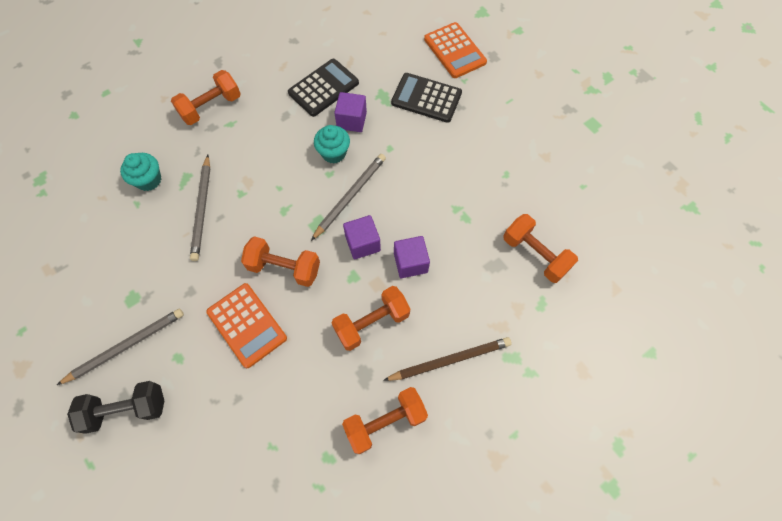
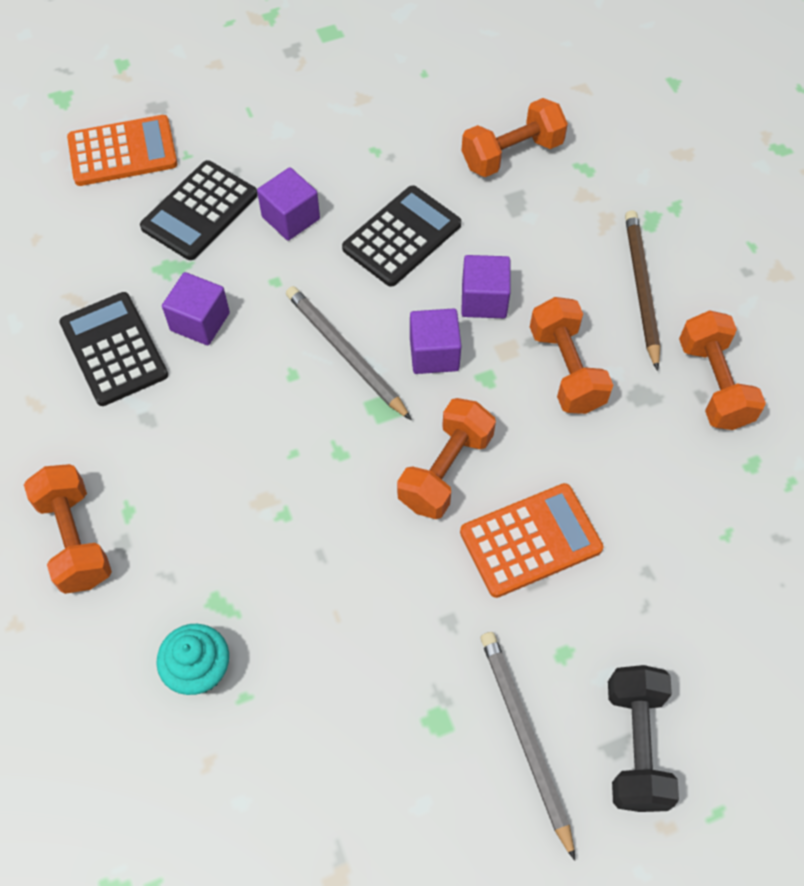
camera: 75 degrees left, 5 degrees down
(202, 209) = (295, 581): grey pencil -> none
(333, 153) = (255, 360): turquoise cupcake -> none
(437, 143) = (291, 218): none -> purple cube
(443, 205) = (402, 237): none -> black calculator

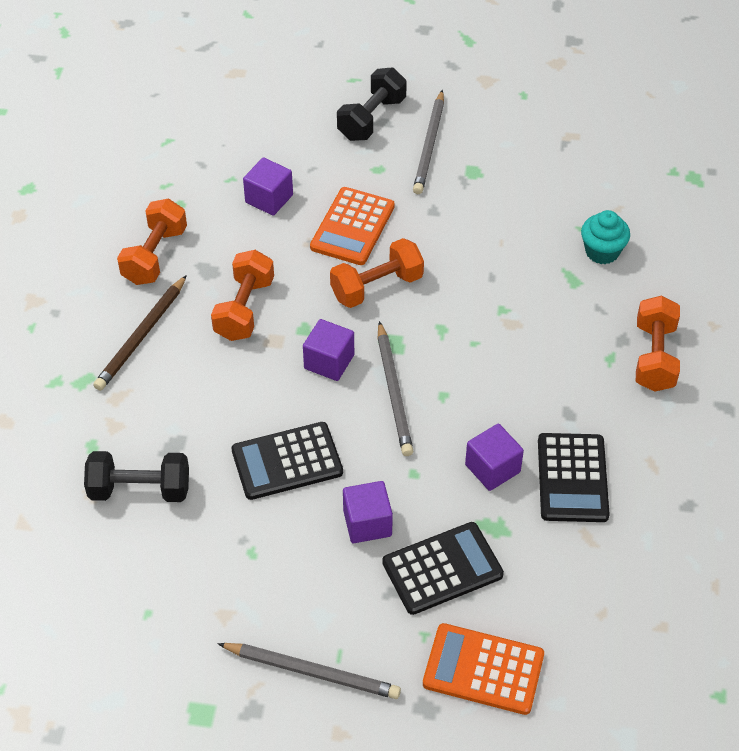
camera: 150 degrees left, 10 degrees down
(263, 92) = (312, 672): none -> grey pencil
(484, 300) = (262, 382): purple cube -> purple cube (269, 199)
(512, 154) = (140, 490): orange dumbbell -> black dumbbell
(530, 540) = (352, 227): orange calculator -> orange calculator turned 75 degrees counterclockwise

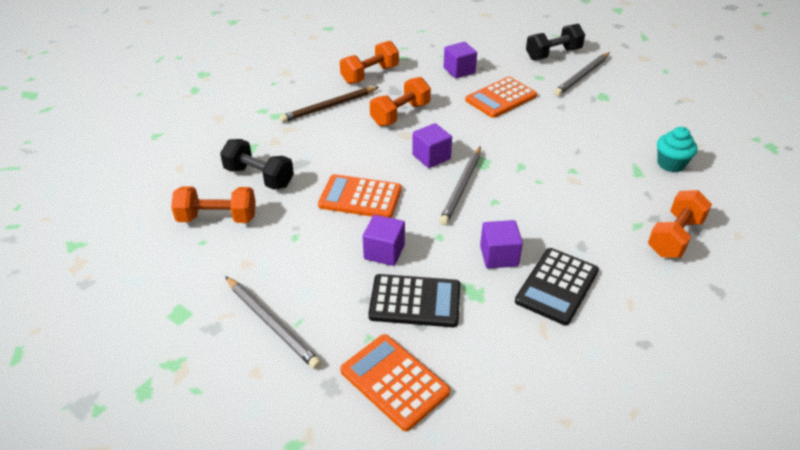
camera: 30 degrees right, 10 degrees down
(287, 461) = (360, 197): black calculator -> orange calculator
(376, 287) = (493, 131): orange dumbbell -> orange dumbbell (217, 218)

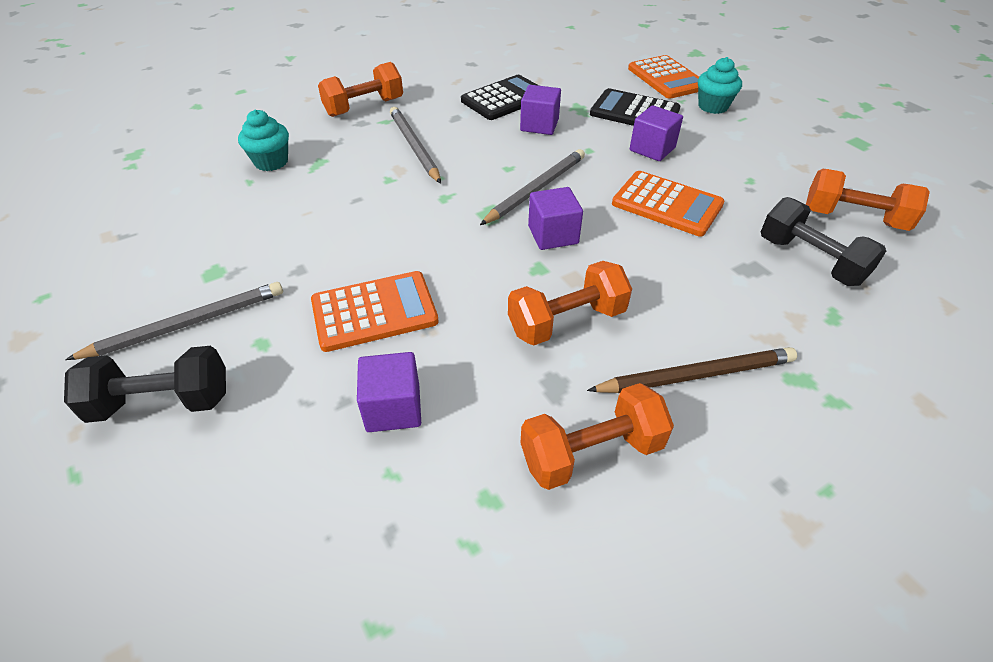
camera: 160 degrees left, 5 degrees up
(272, 323) = (767, 121): grey pencil -> grey pencil (414, 147)
(331, 335) = (713, 106): none -> turquoise cupcake

